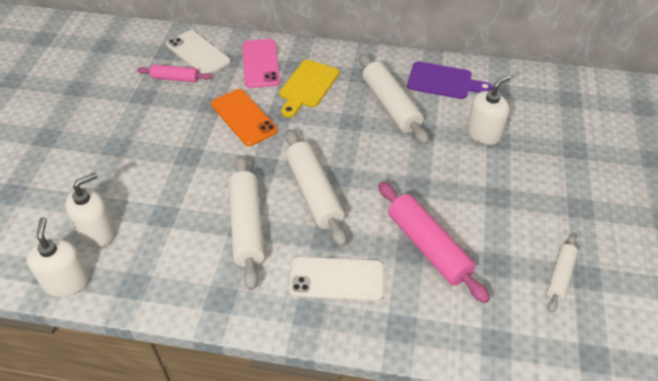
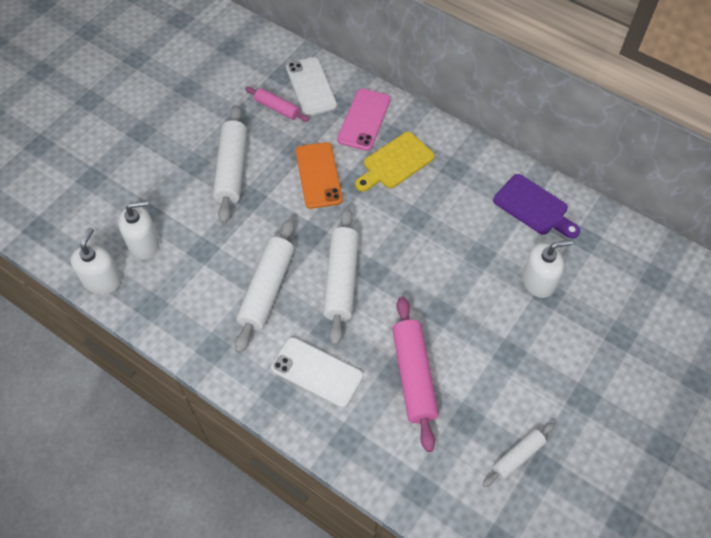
camera: 25 degrees right, 10 degrees up
(391, 105) = (464, 215): white rolling pin -> white rolling pin (232, 169)

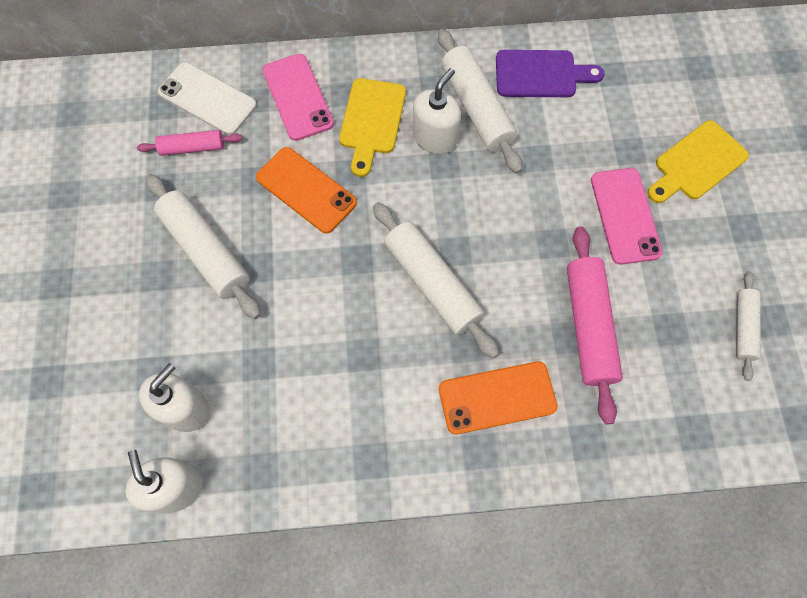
camera: 40 degrees left, 10 degrees up
(266, 289) = (367, 352): white rolling pin -> white rolling pin (476, 108)
(316, 372) = (497, 398): white phone -> orange phone
(413, 376) = (588, 326): pink rolling pin -> pink rolling pin turned 45 degrees clockwise
(504, 331) = (625, 216): none -> pink phone
(538, 281) = (610, 145): white soap dispenser -> white soap dispenser (435, 137)
(589, 335) = (697, 163): none -> yellow cutting board

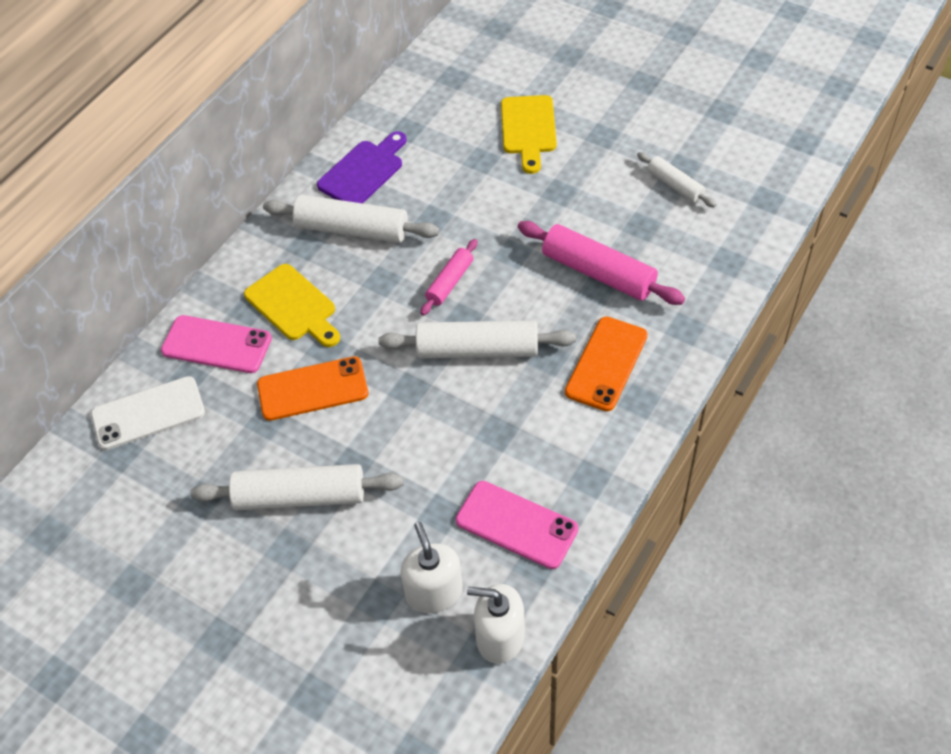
camera: 50 degrees left, 15 degrees down
(192, 148) = (187, 452): pink rolling pin -> pink rolling pin (450, 282)
(435, 137) = (351, 272): white soap dispenser -> none
(625, 216) = (531, 196): pink phone -> pink phone (516, 524)

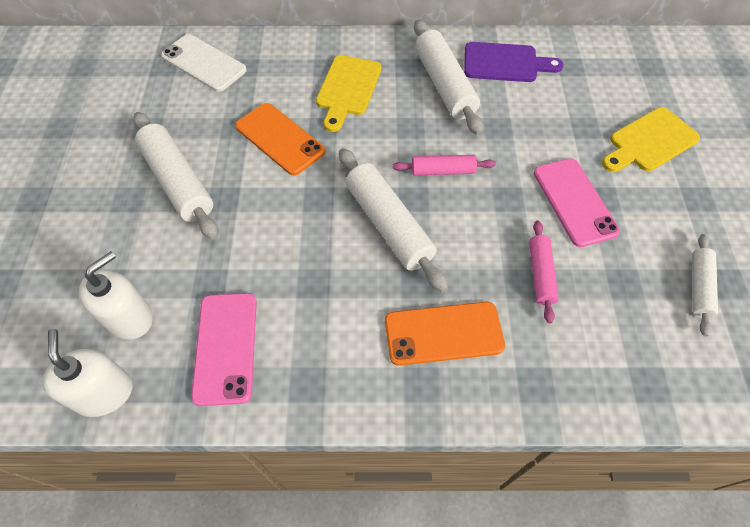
camera: 55 degrees right, 5 degrees up
(217, 344) = (284, 67): pink phone -> pink phone (574, 202)
(598, 273) = (540, 274): pink rolling pin -> pink rolling pin, size x0.57

